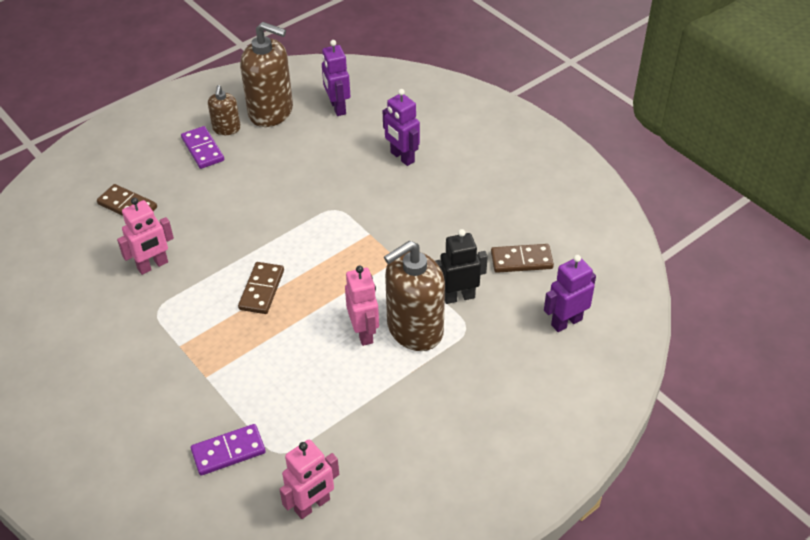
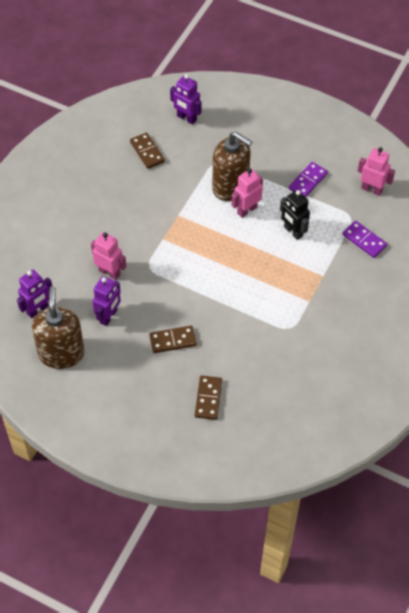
camera: 115 degrees left, 10 degrees up
(153, 265) = (255, 351): pink robot -> pink robot (109, 272)
(202, 149) = (126, 379): purple domino -> purple domino (308, 181)
(226, 129) = (95, 375): brown soap dispenser -> none
(262, 290) = (242, 277): brown domino -> brown domino (173, 340)
(402, 157) = (77, 247): purple robot -> purple robot (108, 316)
(459, 296) = (193, 173): black robot -> black robot (293, 231)

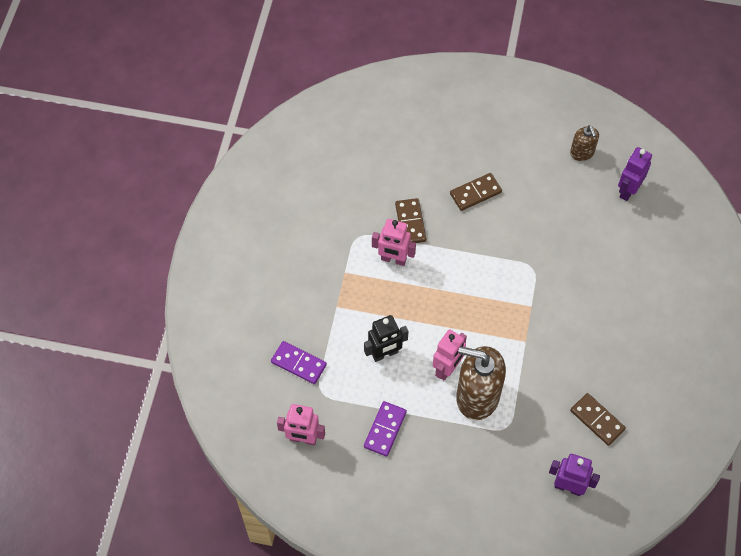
camera: 165 degrees right, 5 degrees up
(61, 353) = (582, 153): brown soap dispenser -> brown soap dispenser, size x0.52
(108, 316) = (552, 202): purple robot -> none
(109, 272) = (572, 250): pink robot -> pink robot (393, 259)
(208, 398) = (419, 145): brown domino -> brown domino (410, 222)
(293, 231) = (385, 354): black robot -> black robot turned 120 degrees clockwise

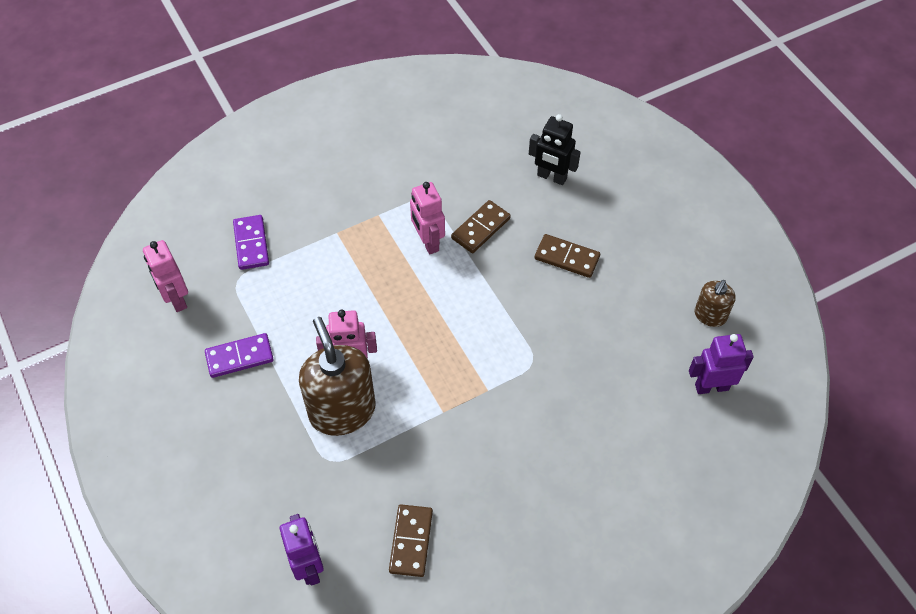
camera: 50 degrees right, 5 degrees down
(385, 354) = (321, 303): black robot -> black robot (551, 177)

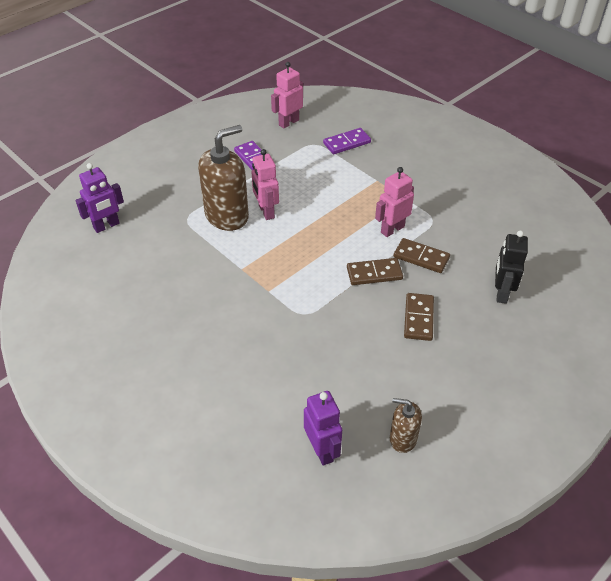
camera: 75 degrees right, 10 degrees down
(411, 541) = (132, 272): brown domino -> brown domino (374, 273)

